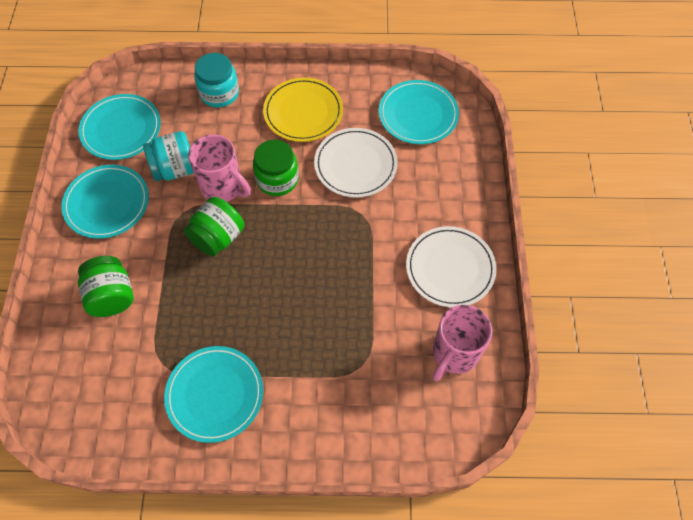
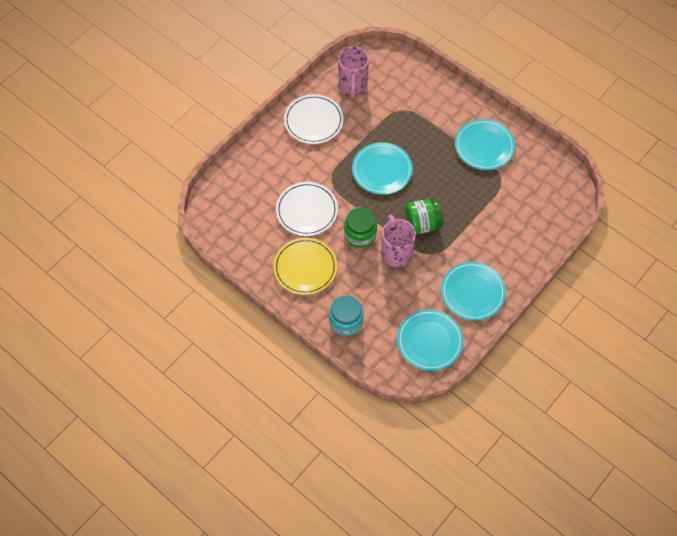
camera: 140 degrees left, 0 degrees up
(112, 296) = (505, 232): green jar -> none
(175, 169) = (415, 286): turquoise jar -> none
(418, 114) = (239, 214): turquoise plate -> turquoise plate (382, 170)
(454, 354) = (353, 84): pink mug -> pink mug turned 105 degrees clockwise

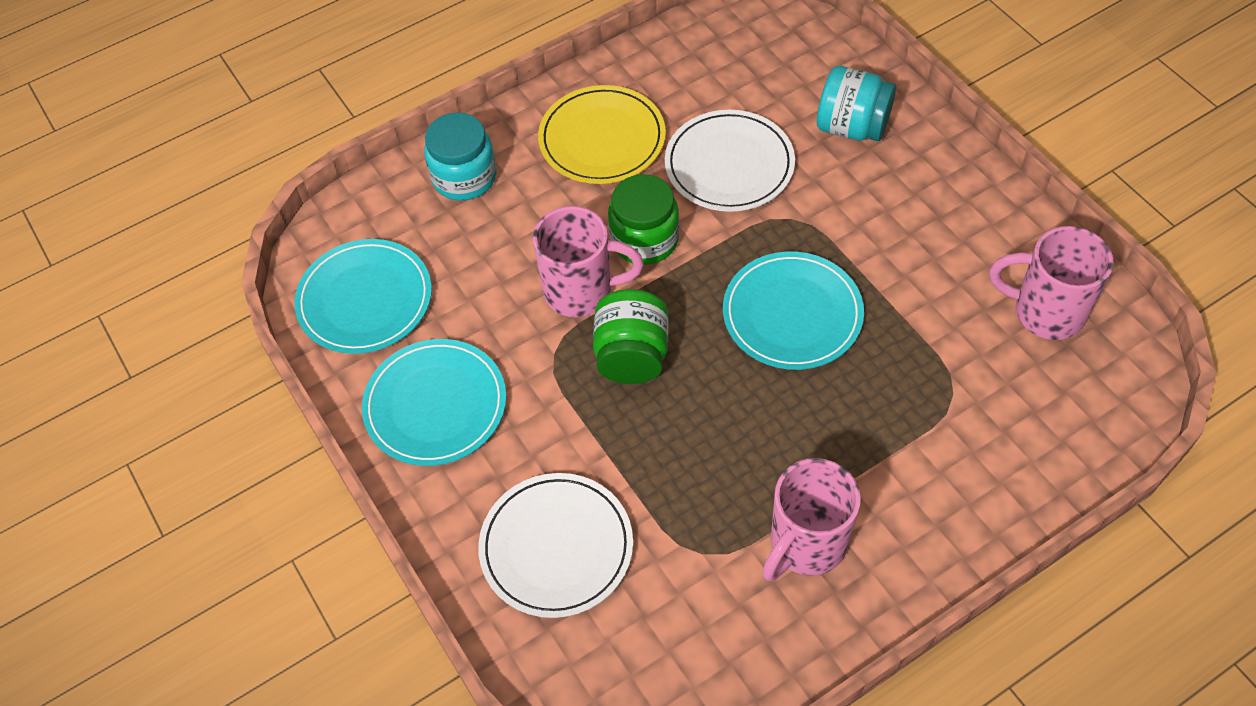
camera: 110 degrees right, 5 degrees down
(271, 166) = (852, 127): none -> turquoise jar
(313, 121) = (953, 218): white plate -> white plate (556, 547)
(484, 146) = (806, 544): turquoise plate -> pink mug

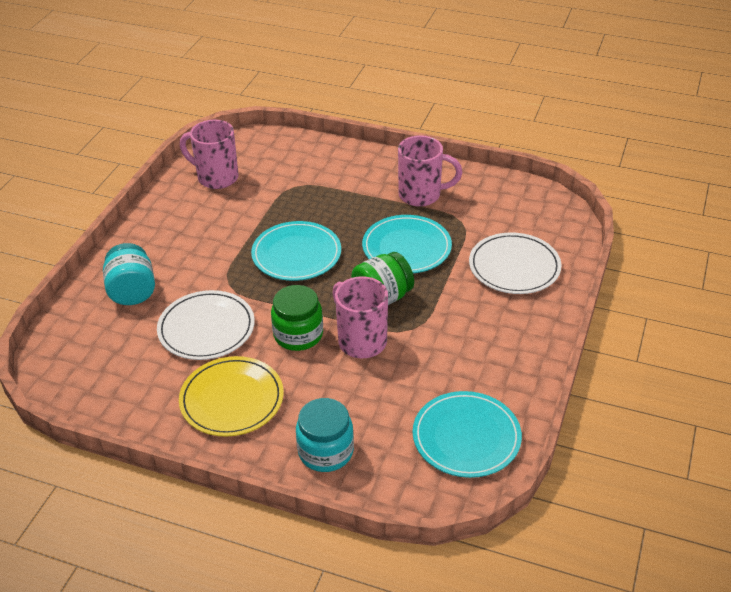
camera: 130 degrees left, 15 degrees down
(435, 405) = (495, 357): turquoise plate -> turquoise plate (406, 247)
(1046, 312) = (216, 177): pink mug -> pink mug turned 135 degrees clockwise

